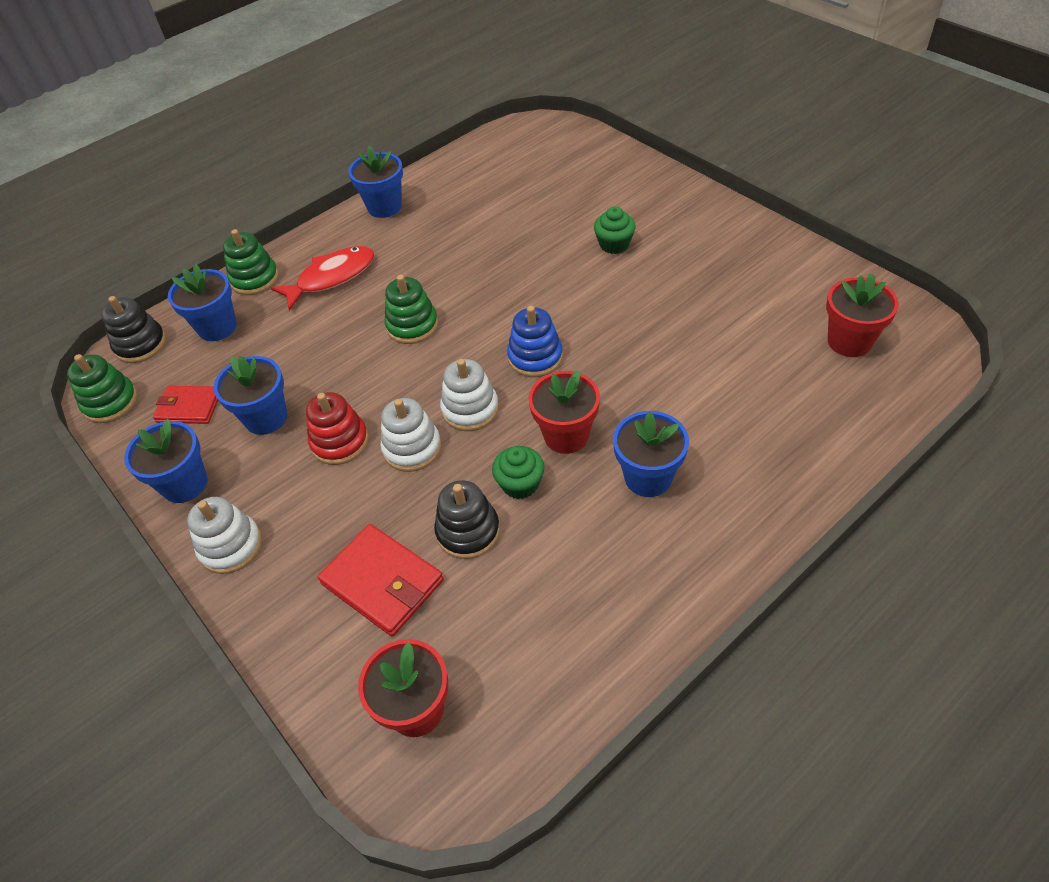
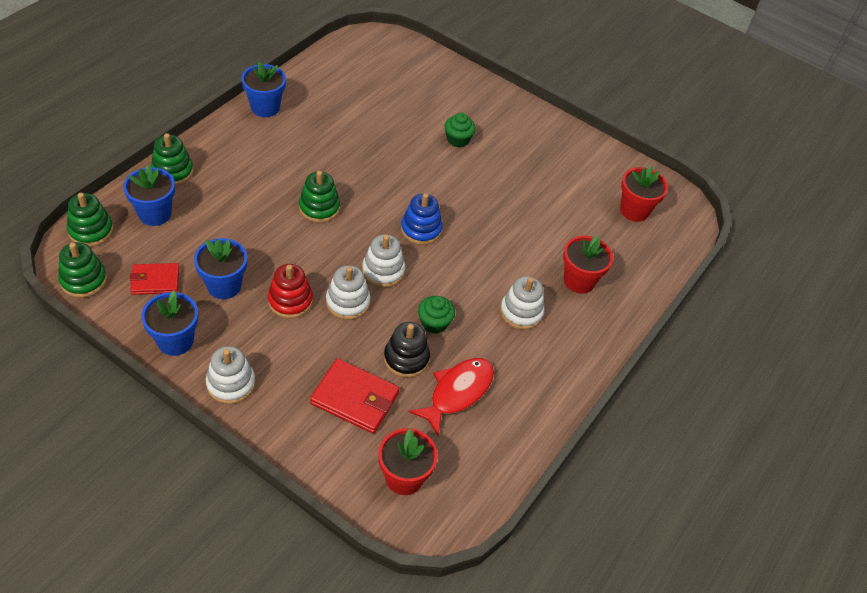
camera: 25 degrees left, 0 degrees up
(140, 345) = (91, 231): black stacking toy -> green stacking toy
(331, 278) = (239, 169): red fish -> red fish (457, 392)
(566, 435) = (458, 286): red flower pot -> red flower pot (579, 281)
(648, 477) = (521, 312): blue flower pot -> white stacking toy

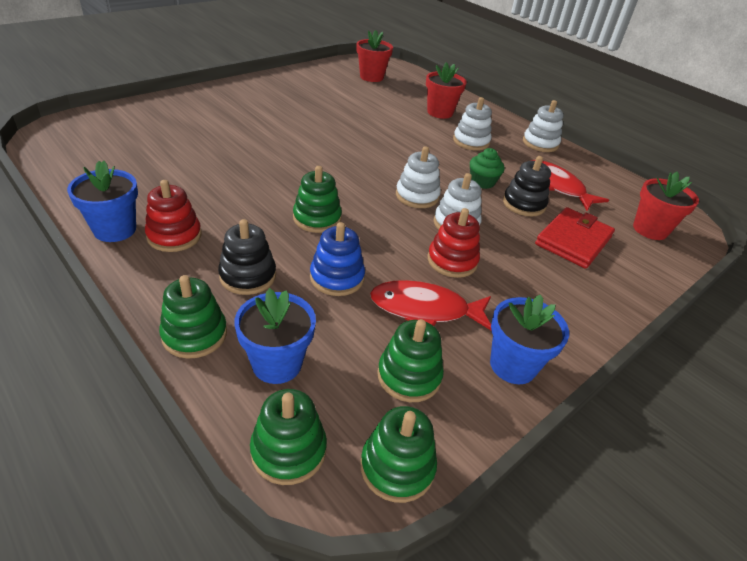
camera: 75 degrees left, 10 degrees down
(155, 281) = (409, 376): red wallet -> green stacking toy
(224, 286) = (425, 309): blue flower pot -> red fish
(231, 384) = (571, 323): white stacking toy -> white stacking toy (540, 143)
(235, 183) = (248, 276): none -> black stacking toy
(268, 137) = (174, 236): none -> red stacking toy
(421, 229) = (367, 166): blue stacking toy -> blue stacking toy (337, 277)
(458, 139) = (253, 123): green cupcake -> none

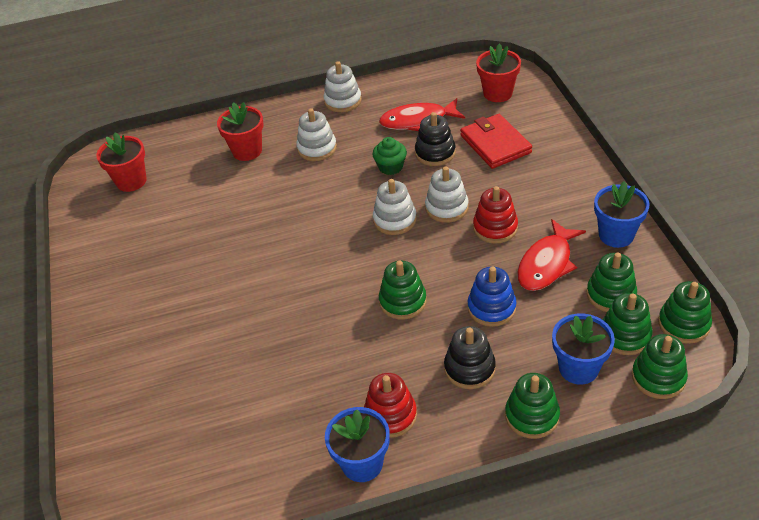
camera: 55 degrees left, 5 degrees up
(347, 401) = (625, 335): none -> green stacking toy

